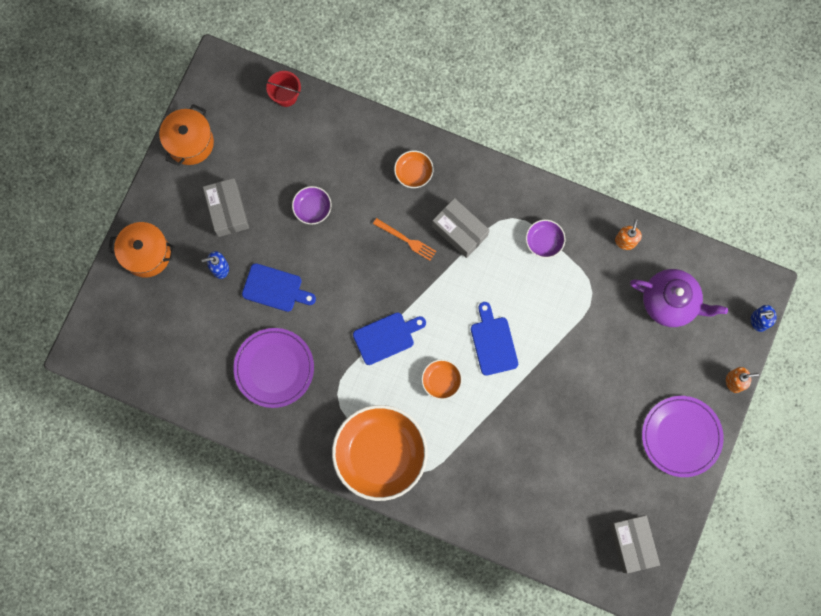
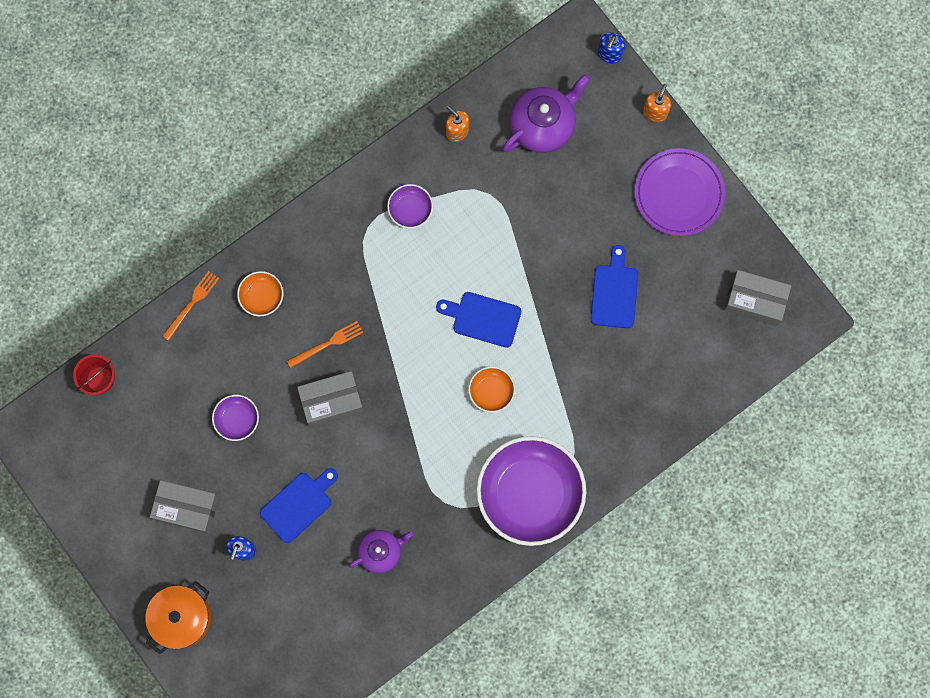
camera: 60 degrees left, 0 degrees up
(190, 143) = (89, 507): orange pot -> none
(274, 368) = (381, 551): purple plate -> purple teapot
(379, 126) = (192, 303): none -> orange fork
(380, 454) = (530, 494): orange bowl -> purple bowl
(386, 337) = (415, 420): blue cutting board -> blue cutting board (614, 292)
(459, 231) = (350, 285): grey box -> grey box (331, 401)

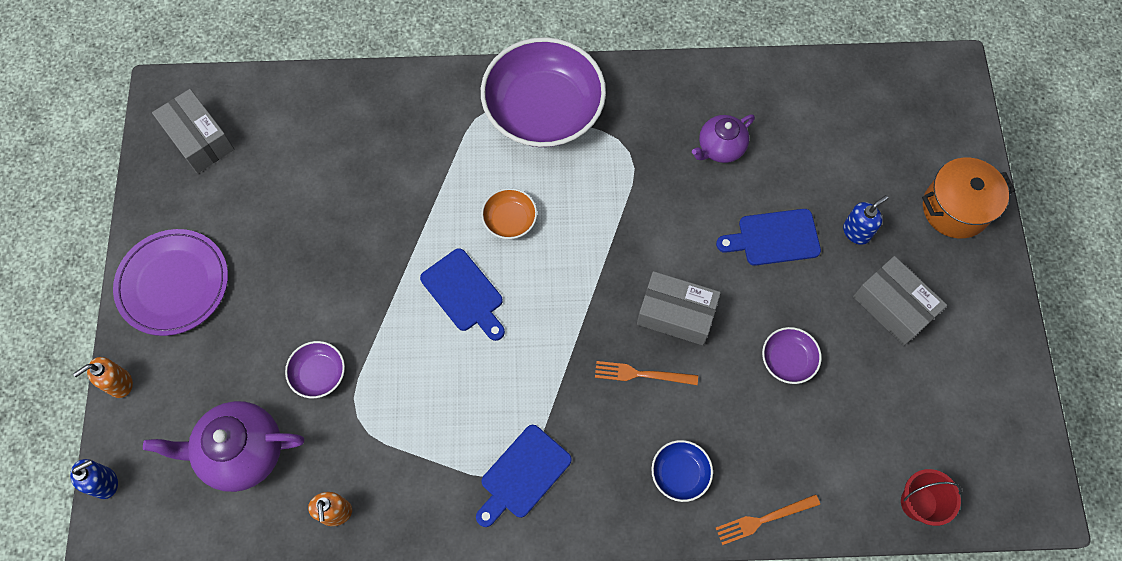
camera: 145 degrees left, 10 degrees down
(261, 296) = (680, 473): orange bowl -> blue bowl
(381, 551) = (720, 148): purple teapot -> purple teapot turned 45 degrees counterclockwise
(410, 209) = (452, 458): purple bowl -> purple bowl (319, 374)
(614, 292) = (318, 232): blue cutting board -> blue cutting board (522, 474)

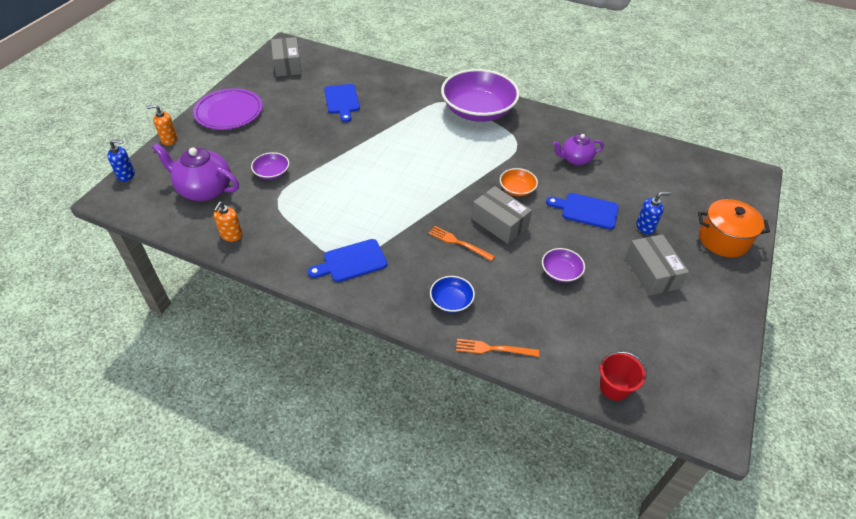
camera: 25 degrees right, 20 degrees down
(464, 293) = (378, 169): blue cutting board -> blue cutting board (342, 101)
(510, 220) = (426, 148): orange bowl -> orange bowl (517, 189)

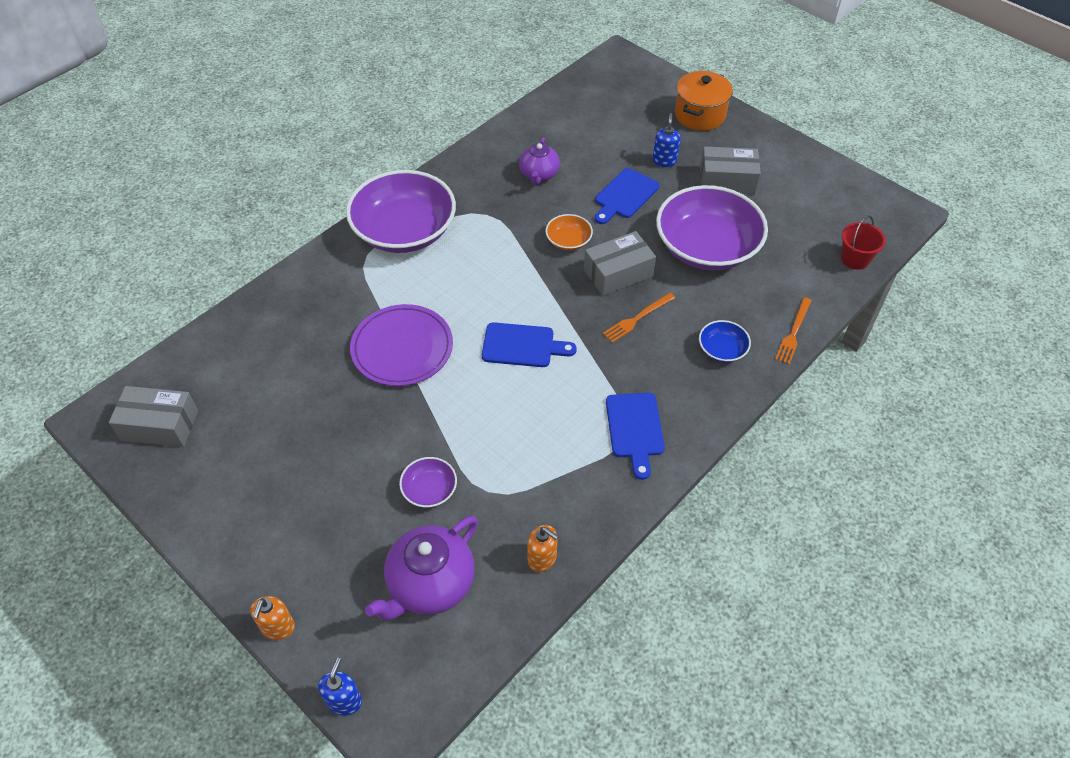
camera: 70 degrees left, 5 degrees up
(229, 112) = (247, 528): purple plate -> purple plate (402, 348)
(342, 101) = (301, 372): blue cutting board -> blue cutting board (522, 346)
(561, 272) = (707, 247): purple bowl -> purple bowl, size x2.30

